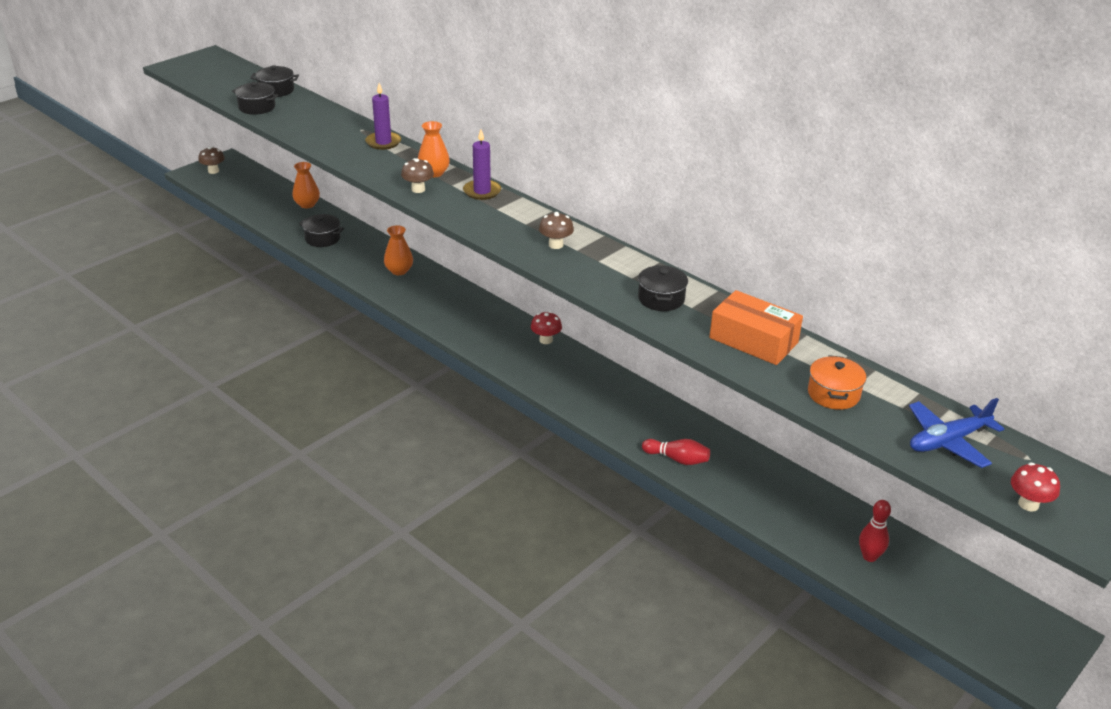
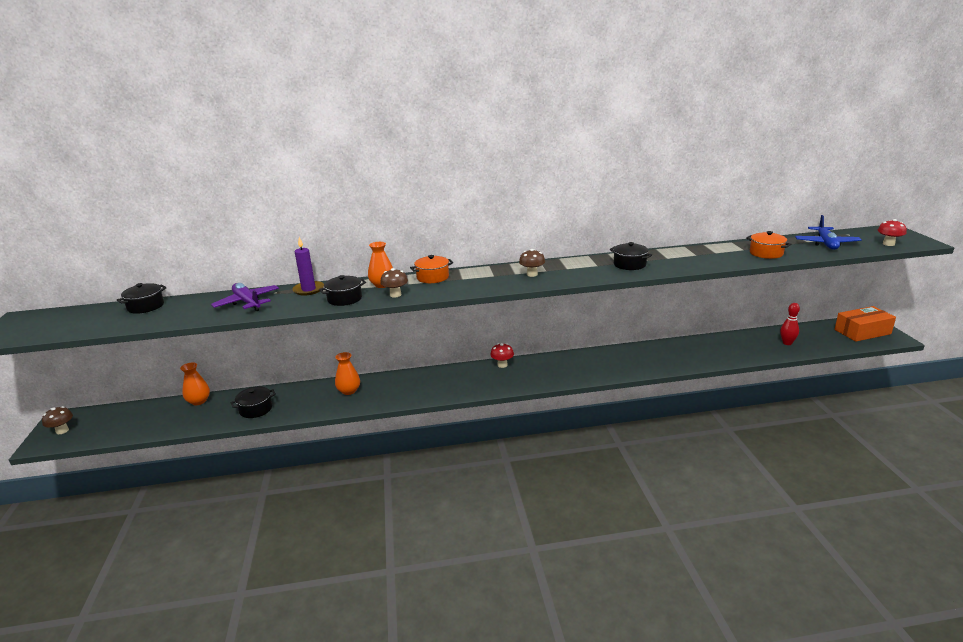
camera: 50 degrees left, 10 degrees down
(257, 107) = (155, 320): black pot -> black pot (345, 299)
(327, 128) = (247, 302): none -> purple plane
(482, 191) = (432, 277): purple candle -> orange pot
(677, 459) = (664, 365): red bowling pin -> none
(753, 340) = (697, 256): orange box -> orange box (862, 332)

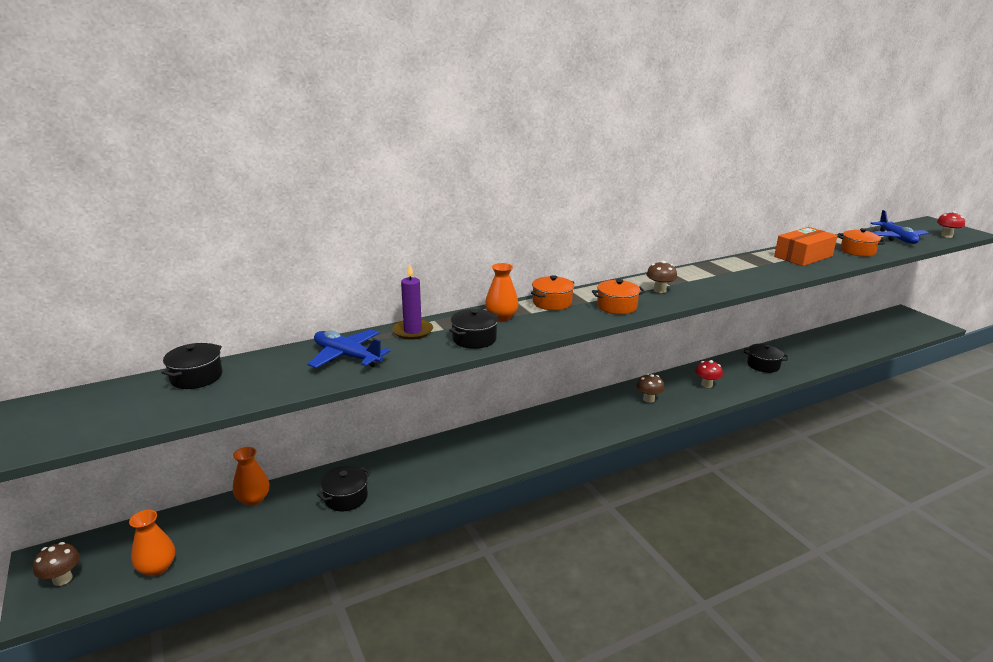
camera: 20 degrees left, 0 degrees up
(247, 302) = (347, 356): purple plane -> blue plane
(349, 391) = (451, 454): orange vase -> orange vase (157, 568)
(395, 295) = (532, 328): brown mushroom -> brown mushroom (648, 399)
(480, 284) = (617, 306): none -> orange pot
(502, 365) = (605, 397): red mushroom -> red mushroom (706, 384)
(629, 264) = (746, 272): black pot -> black pot (763, 365)
(787, 343) = (857, 341): red bowling pin -> none
(862, 332) = (908, 322): orange box -> orange box (803, 256)

